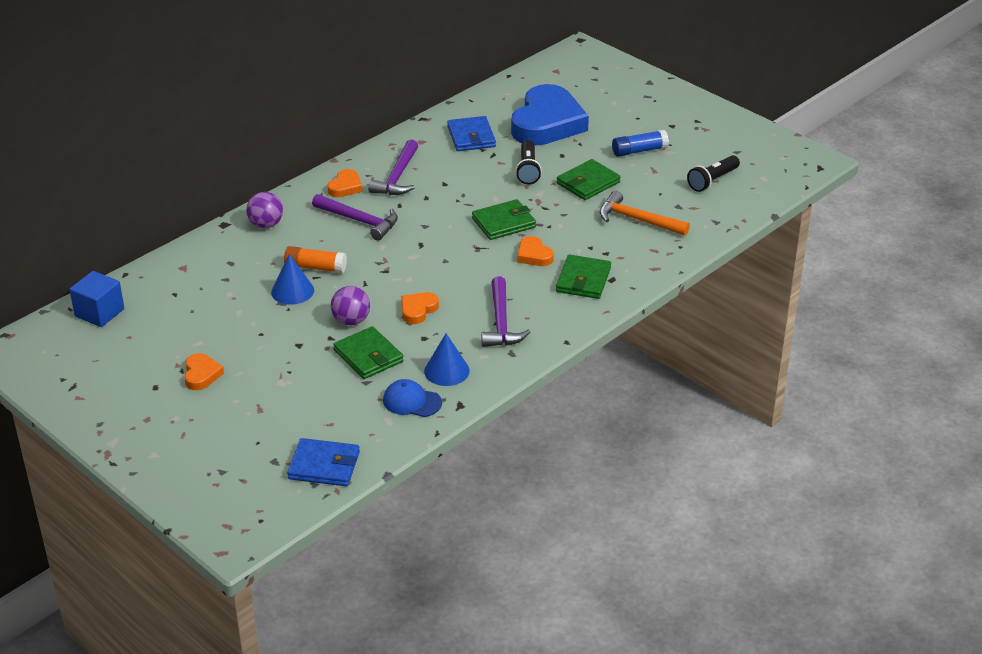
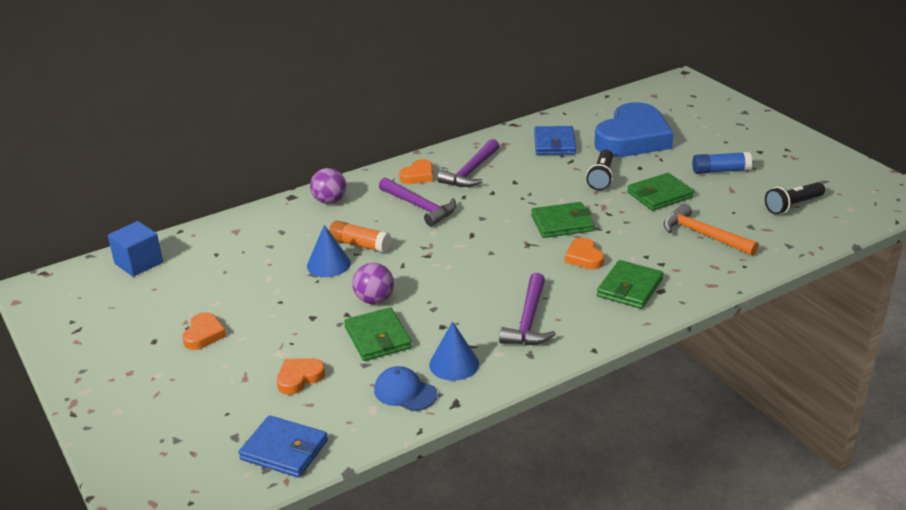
camera: 15 degrees right, 5 degrees down
(418, 310) = (446, 297): orange heart -> orange heart (299, 378)

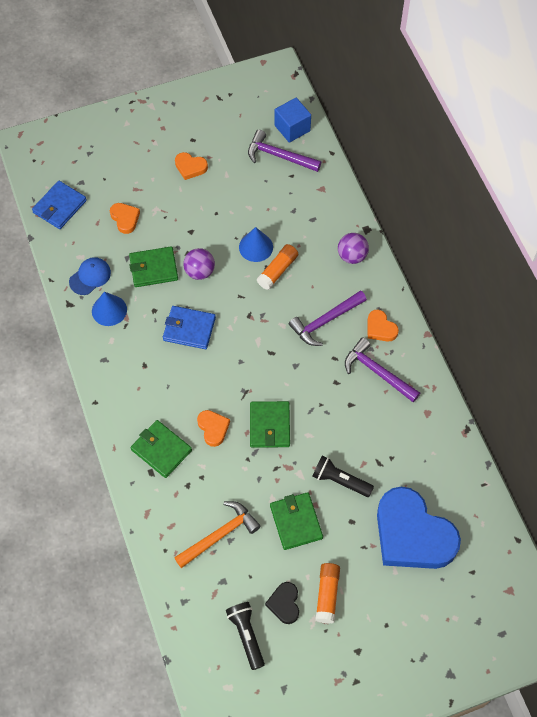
camera: 100 degrees right, 30 degrees up
(529, 320) = (143, 368): purple hammer -> purple hammer (279, 156)
(554, 144) = (417, 457): blue wallet -> blue wallet (189, 329)
(584, 257) = (213, 428): orange heart -> orange heart turned 75 degrees clockwise
(720, 171) = (327, 595): blue glue stick -> orange glue stick
(746, 190) = (284, 604): none -> black heart

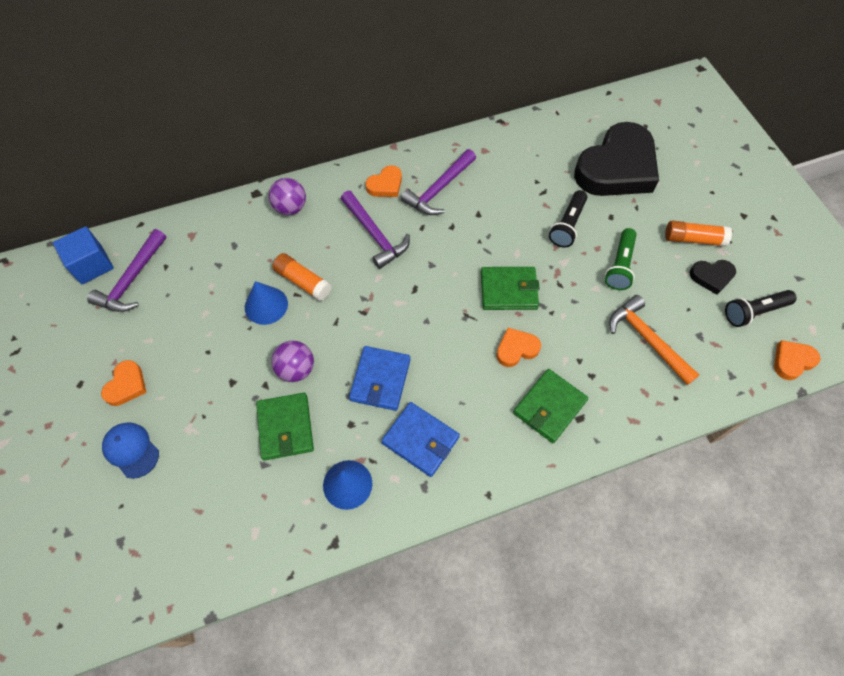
camera: 90 degrees left, 0 degrees up
(59, 206) = (159, 572): blue wallet -> blue wallet (420, 440)
(90, 277) = (291, 515): blue cap -> blue cap (131, 450)
(125, 219) = (198, 470): orange heart -> orange heart (792, 361)
(296, 522) = (619, 265): green wallet -> green flashlight
(412, 534) = (616, 168): blue heart -> black heart

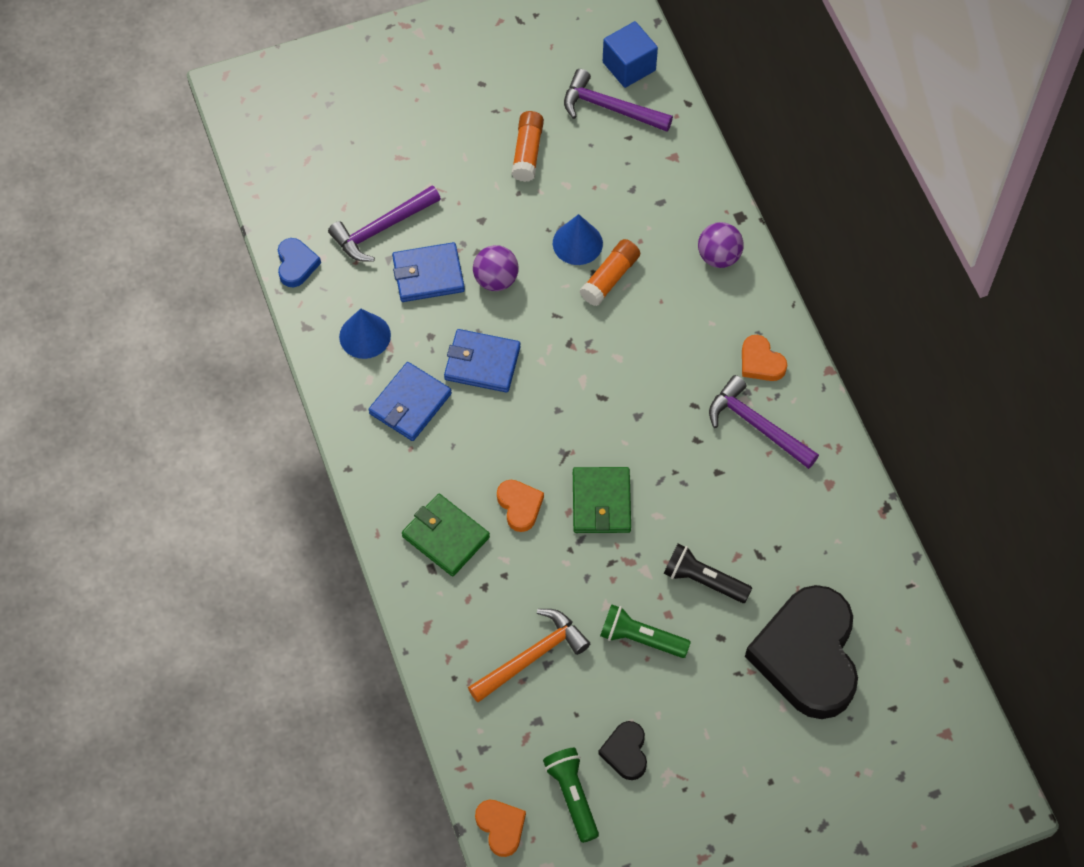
camera: 90 degrees right, 0 degrees up
(126, 385) = (479, 125): orange heart -> none
(131, 450) = (408, 141): blue cap -> none
(260, 557) = (296, 264): none -> blue heart
(285, 427) = (428, 275): green wallet -> blue wallet
(375, 234) = (681, 352): purple hammer -> purple hammer (382, 228)
(616, 168) = (807, 656): black heart -> black heart turned 45 degrees clockwise
(693, 239) = (686, 740): orange glue stick -> orange glue stick (527, 152)
(754, 312) = (572, 796): black flashlight -> green flashlight

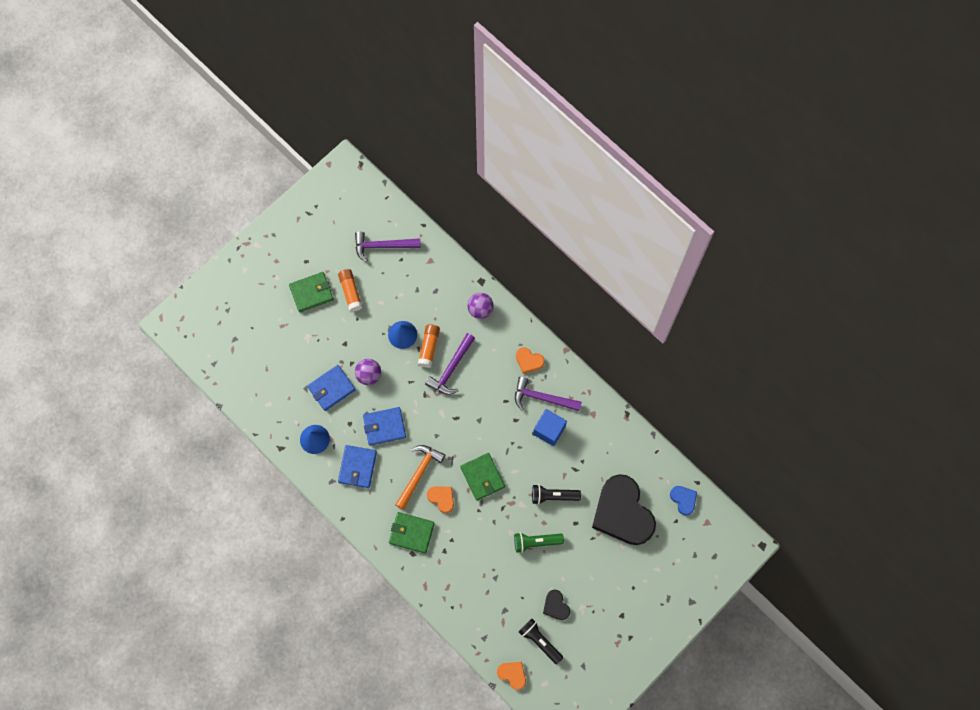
camera: 25 degrees left, 10 degrees up
(296, 264) = (257, 414): blue heart -> blue heart (683, 500)
(382, 228) = (293, 372): purple hammer -> purple hammer (451, 368)
(467, 130) = (311, 293): none -> green wallet
(531, 656) = (486, 577): orange hammer -> orange hammer (419, 474)
(572, 796) = (540, 641): green flashlight -> black flashlight
(629, 66) = (381, 216): blue cube -> blue cube (549, 430)

